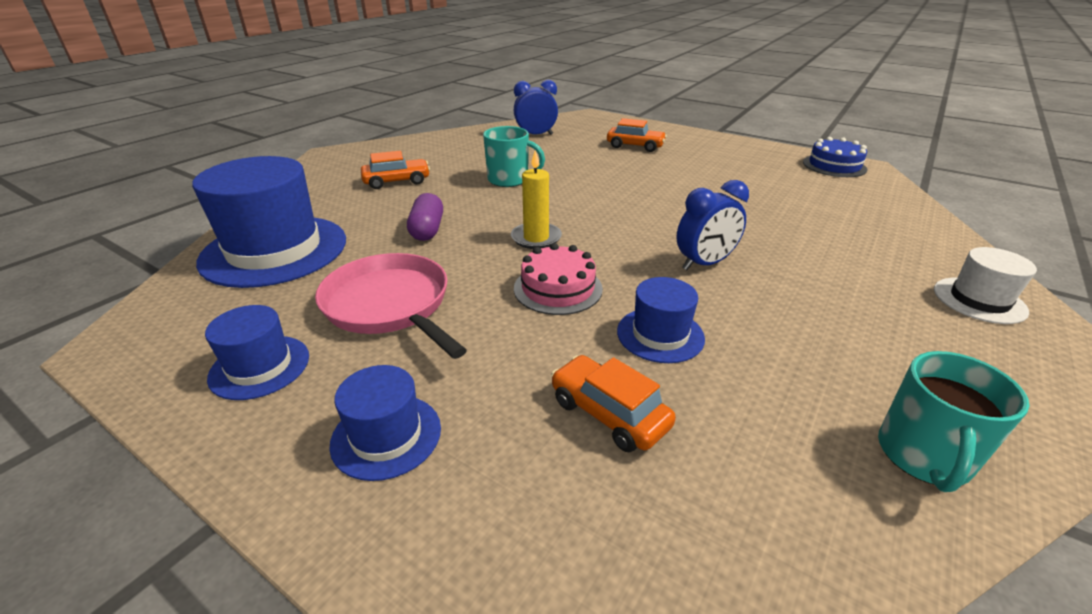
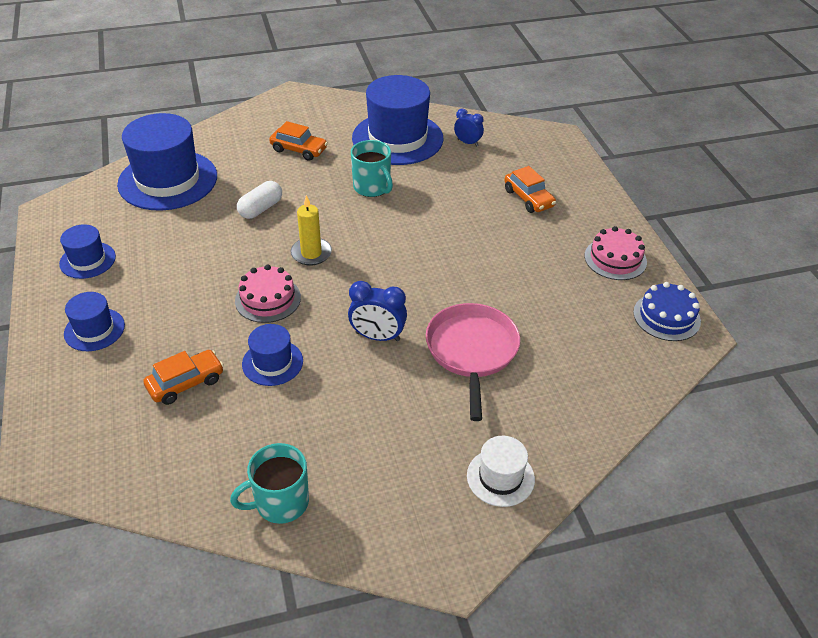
camera: 40 degrees right, 10 degrees up
(390, 305) = (176, 257): pink pan -> pink pan (472, 351)
(427, 230) = (261, 209): purple capsule -> white capsule
(476, 149) = (397, 138): none -> blue hat
(536, 135) = (467, 143): blue clock -> blue clock, size x0.66
(609, 413) = (186, 383): orange car -> orange car turned 60 degrees clockwise
(748, 153) = (615, 259): none -> pink cake

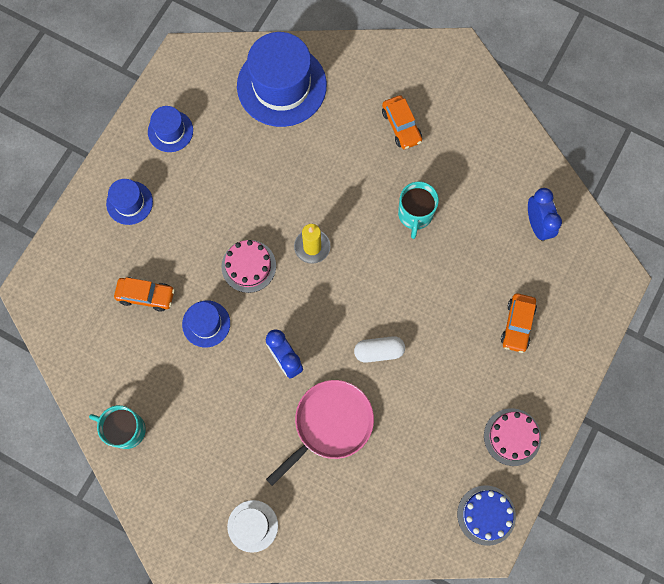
camera: 45 degrees right, 30 degrees up
(261, 209) = (318, 171): white capsule -> white capsule (379, 351)
(397, 138) = (488, 174): blue hat -> none
(467, 143) = (537, 224): blue clock -> blue clock, size x1.51

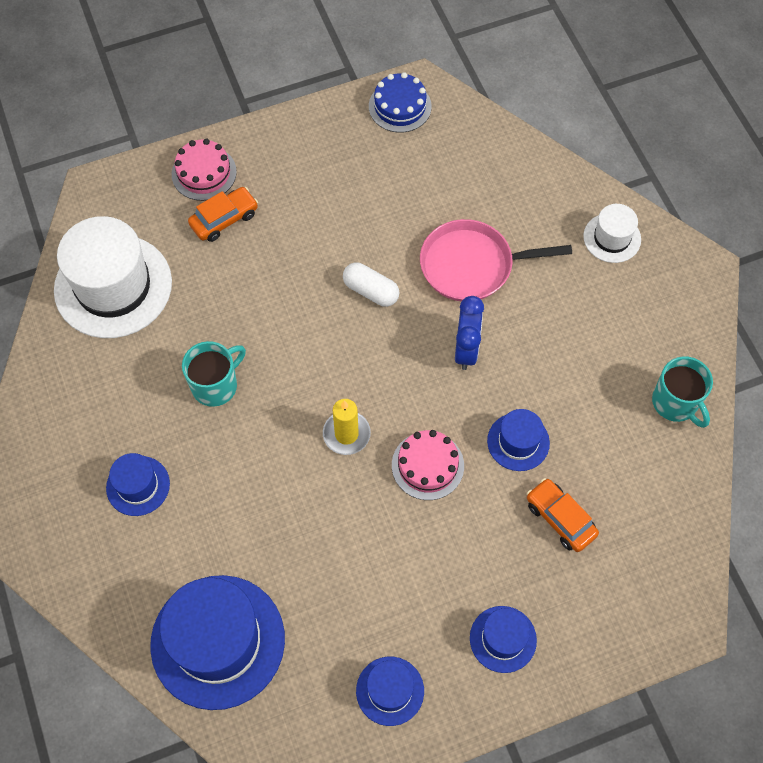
camera: 140 degrees left, 10 degrees down
(401, 126) = (138, 486): orange car -> blue hat
(512, 437) = (321, 142): pink cake -> pink cake (204, 173)
(537, 224) = (113, 286): blue clock -> white hat

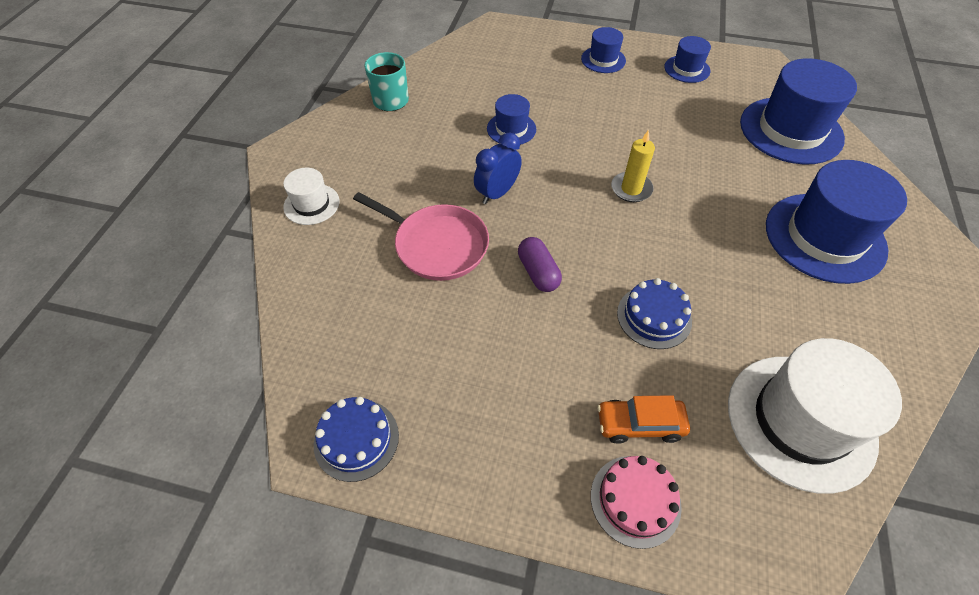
camera: 145 degrees left, 10 degrees down
(138, 486) = (824, 237): blue hat -> blue hat, size x2.00
(216, 385) = (724, 273): turquoise mug -> none
(255, 307) = (654, 317): none -> blue cake
(371, 291) = (538, 272): white capsule -> purple capsule
(427, 465) = (584, 146): pink cake -> none
(560, 518) = (521, 86): orange car -> none

